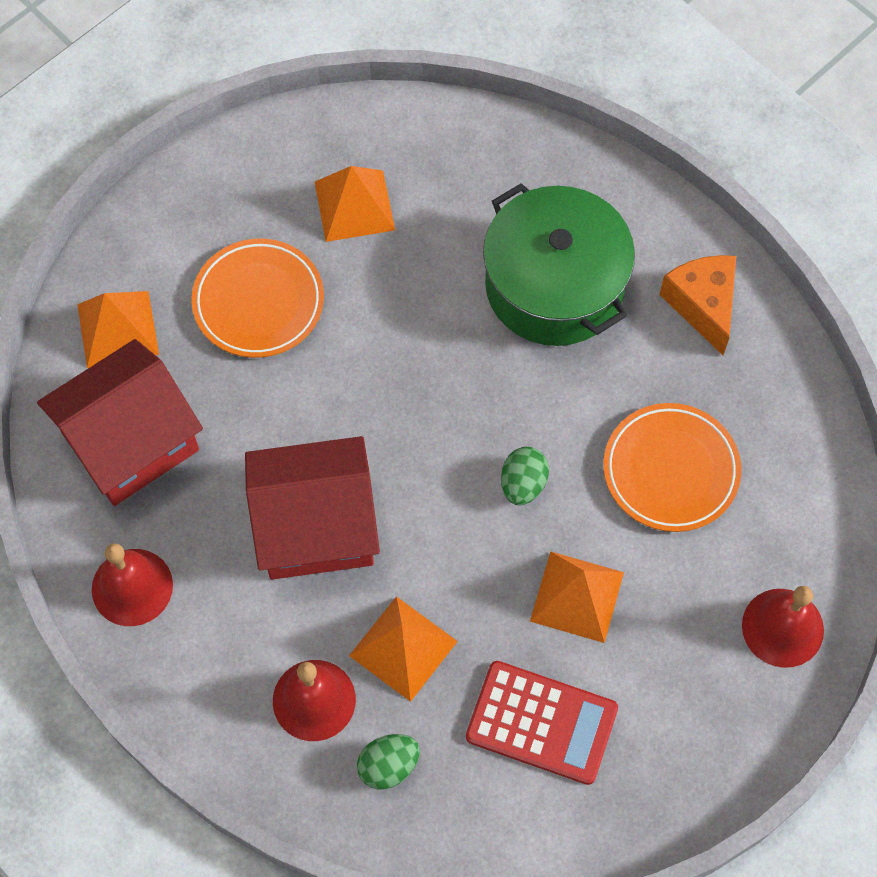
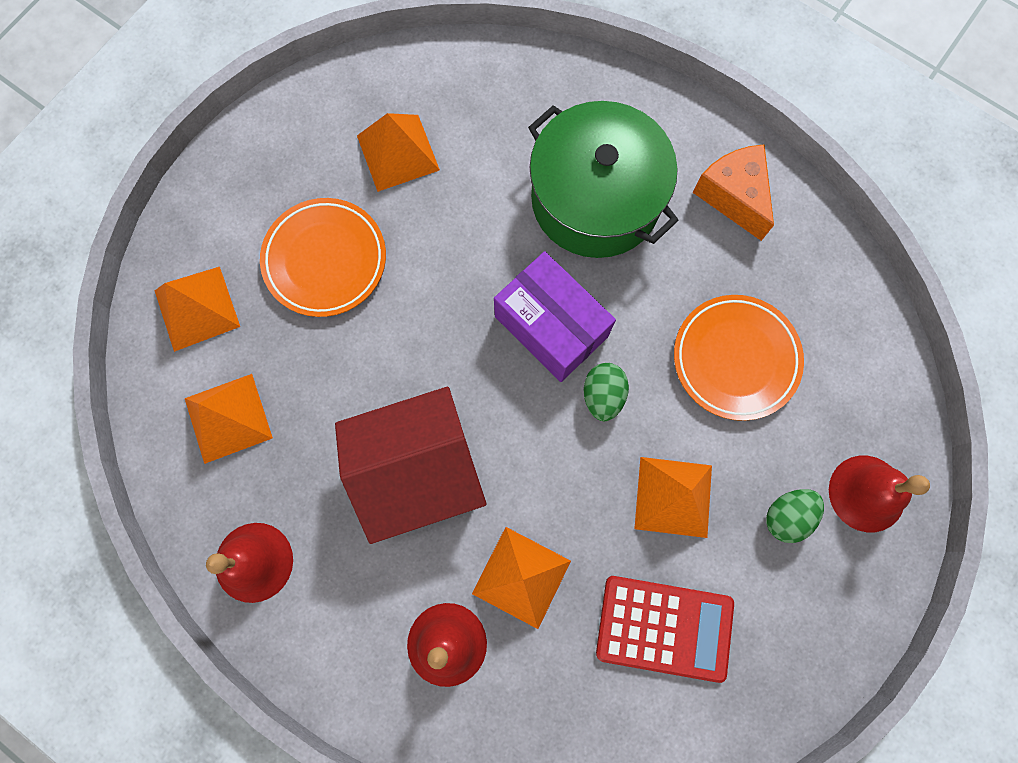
camera: 10 degrees left, 10 degrees up
(130, 442) = (228, 418): red house -> orange pyramid
(388, 766) = (529, 697): green egg -> green egg (787, 516)
(482, 406) = (551, 326): none -> purple box

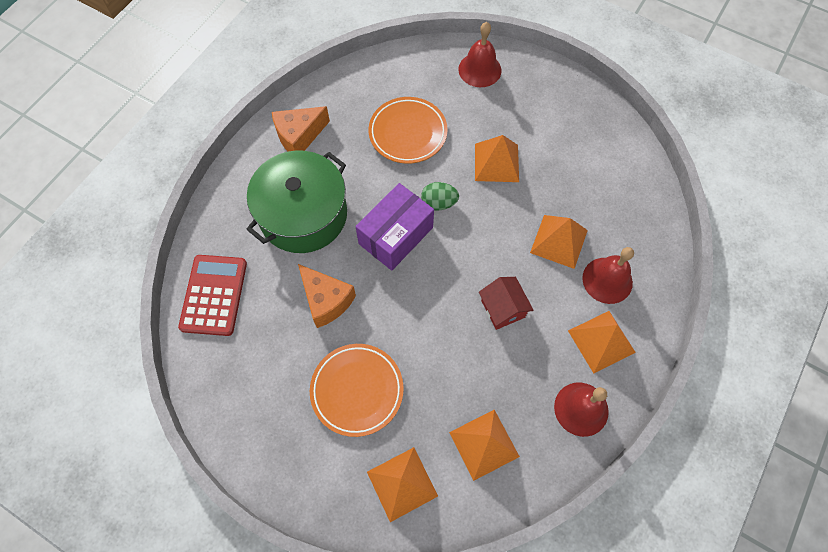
camera: 95 degrees left, 10 degrees down
(398, 152) = (268, 348): orange pyramid -> orange pyramid (601, 341)
(417, 471) = (503, 309): red house -> red house, size x0.52
(457, 226) = (326, 300): none -> orange cheese
(664, 628) = (572, 164): red calculator -> red calculator (214, 295)
(787, 516) = (498, 106): green egg -> none

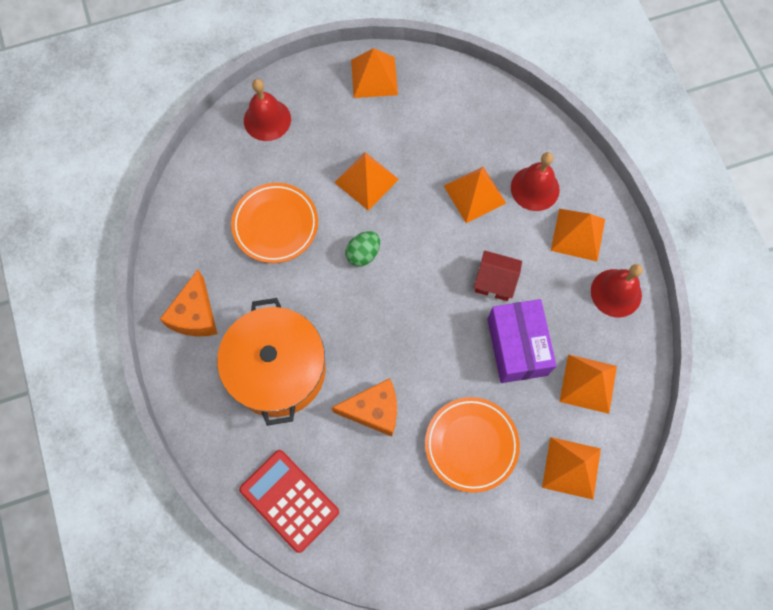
camera: 50 degrees left, 5 degrees up
(303, 214) = (277, 369): green pot -> orange pot
(396, 235) = (363, 310): purple box -> purple box (517, 347)
(581, 107) = (374, 77): none -> orange pyramid

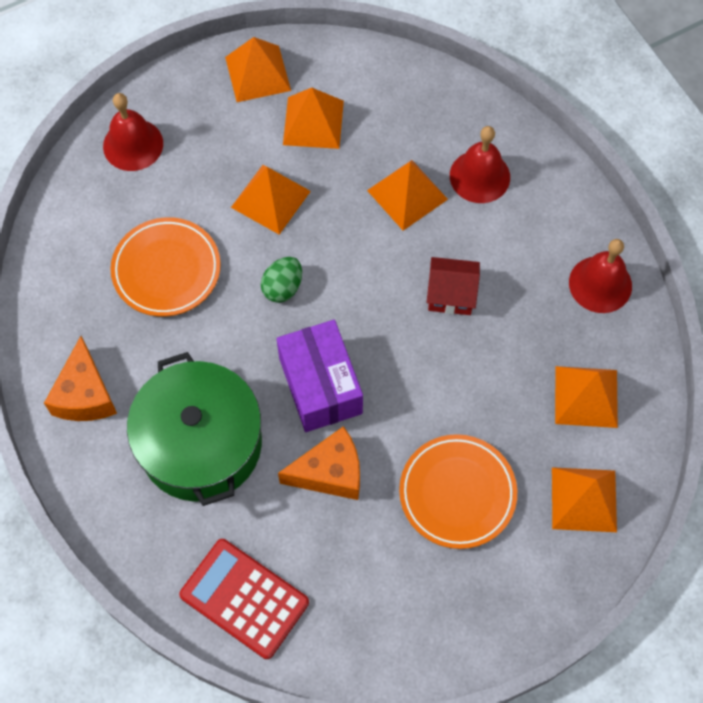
camera: 10 degrees left, 5 degrees down
(277, 369) = (201, 443): orange pot -> green pot
(517, 347) = (492, 367): purple box -> purple box (320, 385)
(578, 234) = (541, 222): orange pyramid -> orange pyramid (313, 122)

